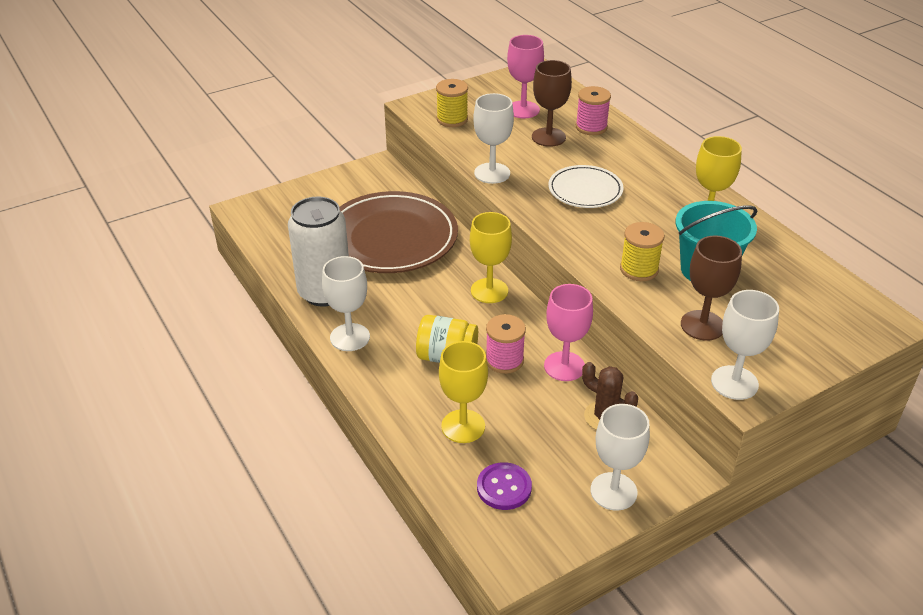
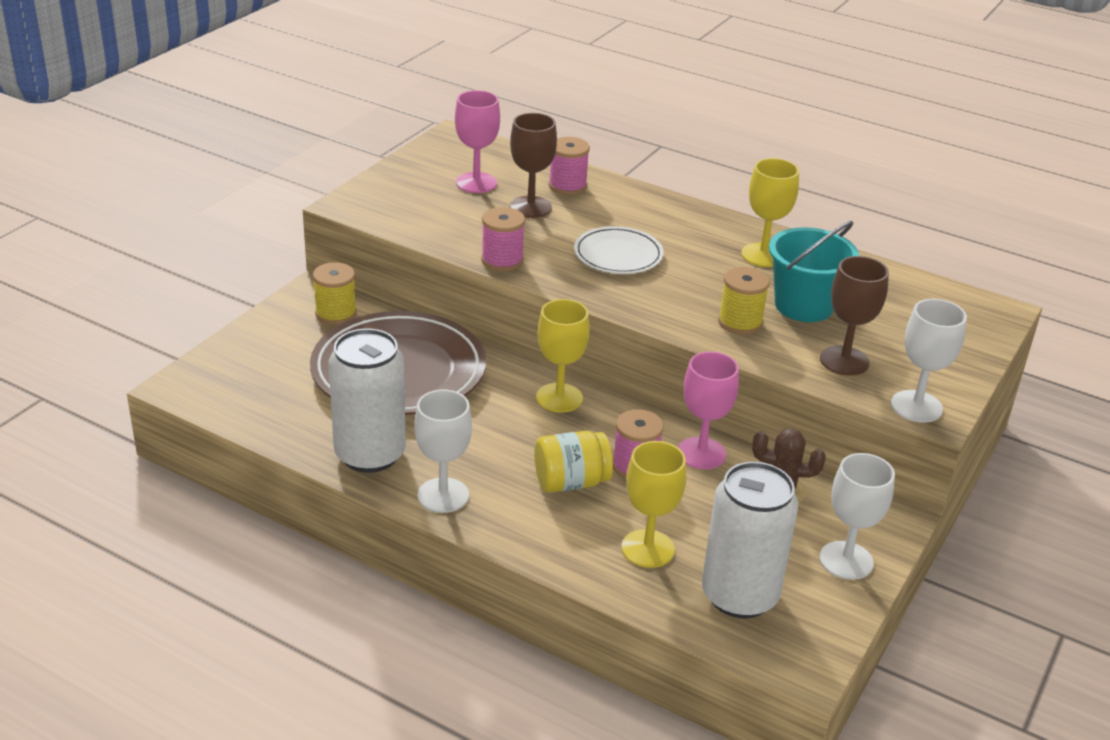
camera: 30 degrees left, 5 degrees down
(452, 119) = (403, 211): yellow spool -> yellow spool (336, 314)
(492, 173) = (502, 261): white goblet -> pink spool
(504, 487) = (739, 595): purple button -> white can

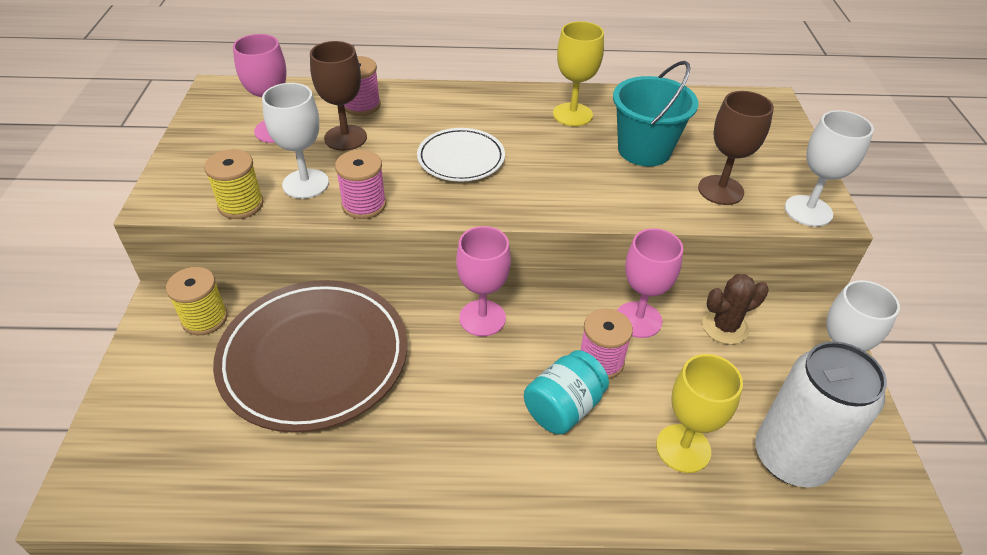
camera: 30 degrees left, 10 degrees up
(370, 454) = (356, 477): white can -> none
(443, 495) = (463, 489): white goblet -> white goblet (305, 184)
(559, 398) = (482, 318): yellow goblet -> pink goblet
(571, 482) = (563, 408): yellow jar -> turquoise jar
(740, 323) = (614, 186): yellow spool -> yellow spool (241, 205)

